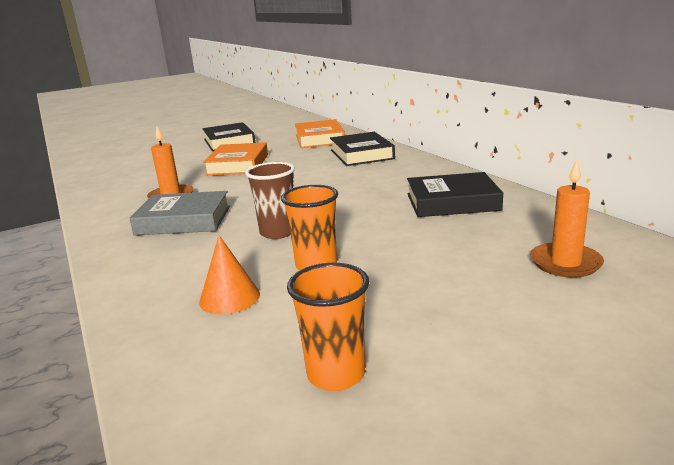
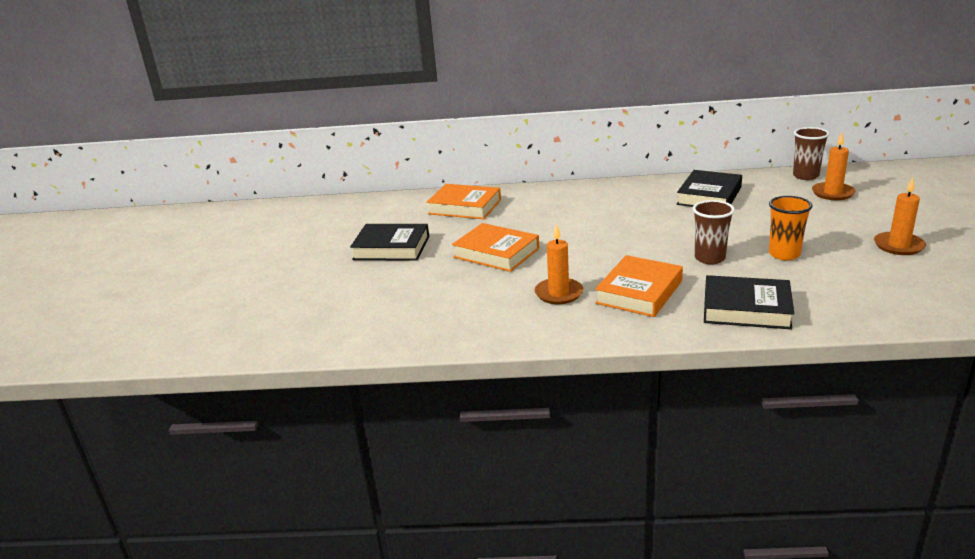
camera: 60 degrees left, 5 degrees up
(184, 220) = (639, 292): grey book -> orange book
(229, 298) = (815, 287): orange cone -> none
(336, 374) = (926, 269): orange cup -> none
(361, 154) = (549, 200): black book -> black book (746, 309)
(412, 339) = (898, 246): none -> orange candle
(606, 236) = (805, 176): none -> brown cup

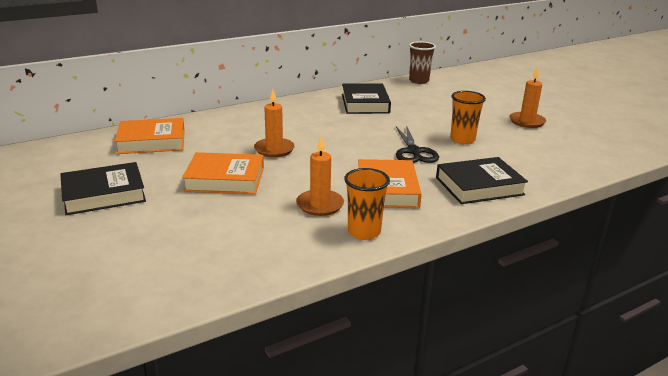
camera: 35 degrees left, 0 degrees up
(575, 327) = (364, 232): none -> orange cup
(709, 258) = (413, 152): brown cup -> black scissors
(832, 193) = (449, 91): orange candle -> orange candle (274, 149)

